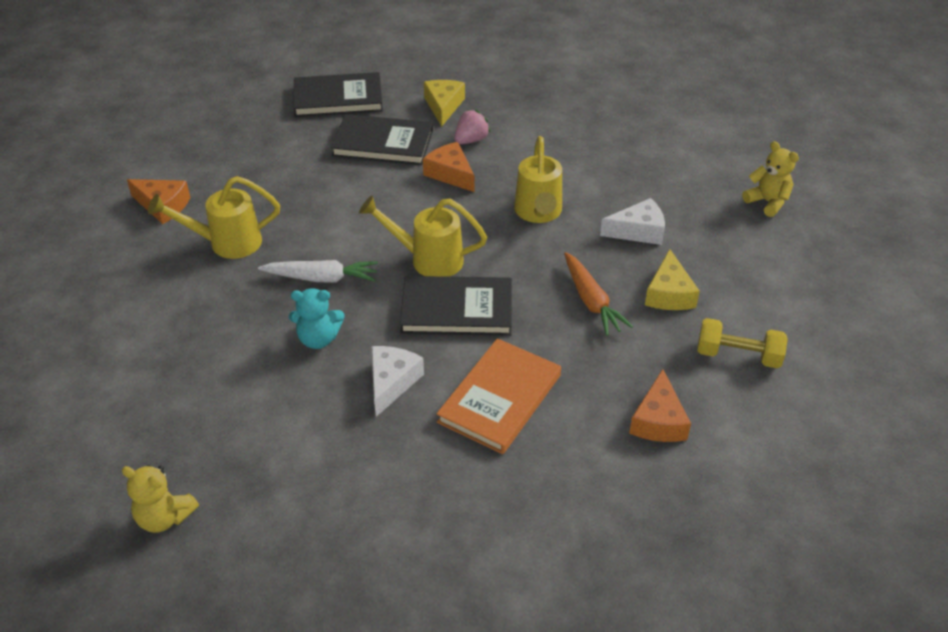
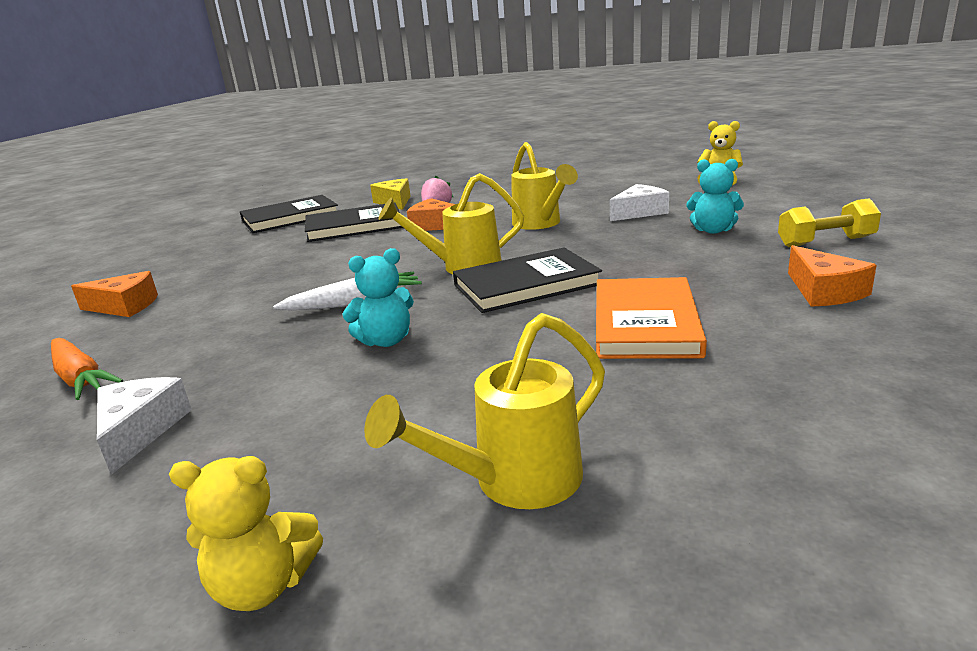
camera: 20 degrees left, 20 degrees down
(226, 243) = (219, 310): yellow watering can -> yellow watering can (512, 482)
(392, 382) = (508, 346): white cheese -> white cheese (140, 431)
(591, 301) = (651, 249): orange carrot -> orange carrot (80, 378)
(669, 293) = (713, 230): yellow cheese -> turquoise teddy bear

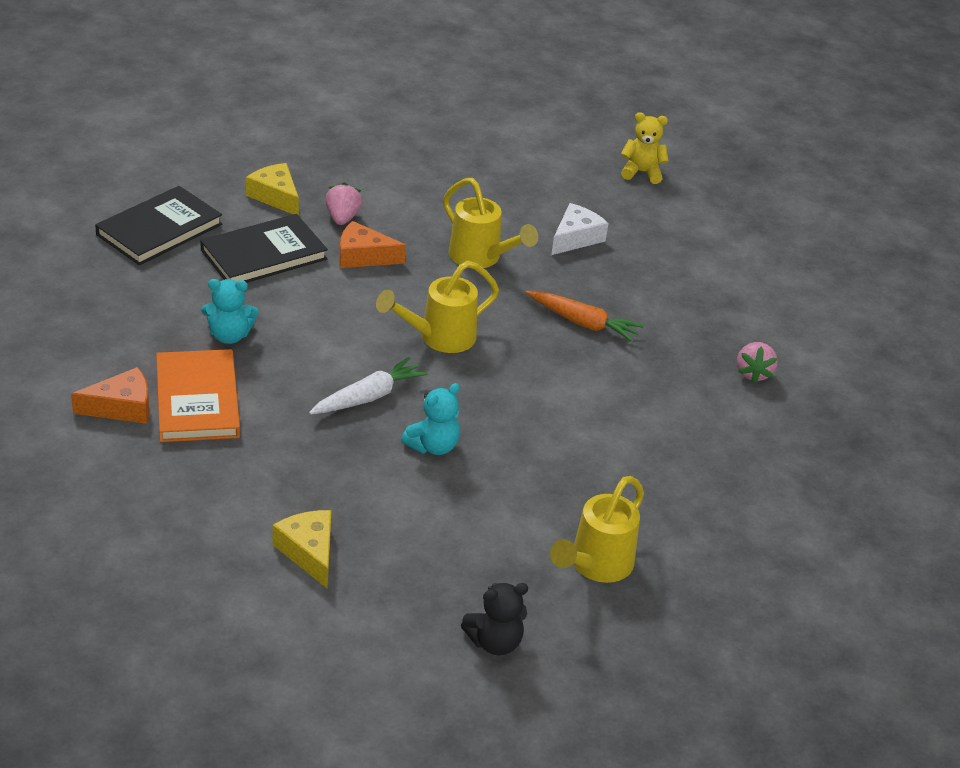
camera: 25 degrees left, 15 degrees up
(80, 378) = (192, 505): orange carrot -> orange carrot (583, 323)
(140, 431) = (309, 552): white cheese -> yellow cheese
(263, 585) = (495, 642): yellow teddy bear -> black teddy bear
(526, 285) = (514, 366): black book -> none
(645, 323) = (630, 416): orange book -> orange book (197, 400)
(713, 230) = (654, 277): turquoise teddy bear -> turquoise teddy bear (229, 336)
(824, 291) = (753, 373): orange cheese -> pink strawberry
(825, 242) = (751, 300): yellow dumbbell -> none

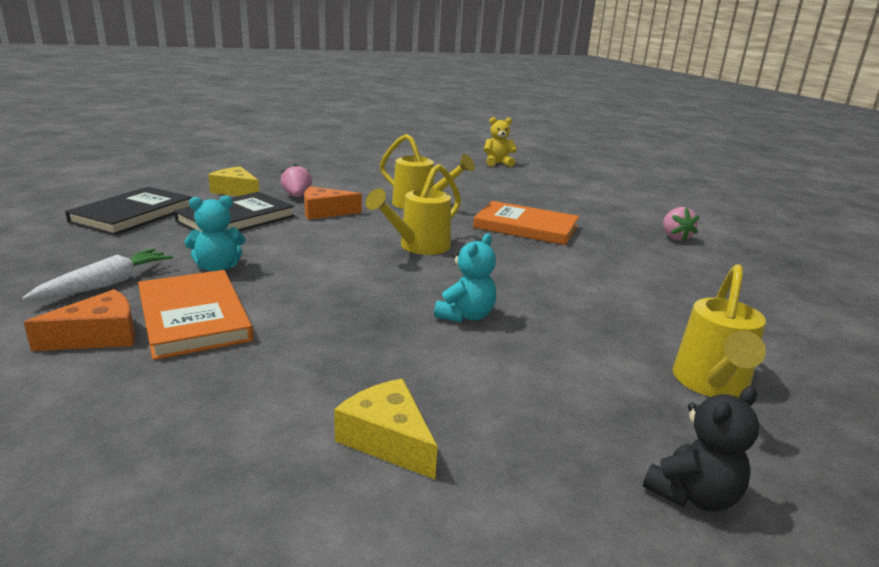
camera: 15 degrees left, 15 degrees down
(368, 397) = (378, 290): white carrot -> white carrot (106, 284)
(575, 238) = (481, 190): white cheese -> none
(583, 323) = (526, 227): orange carrot -> orange book

